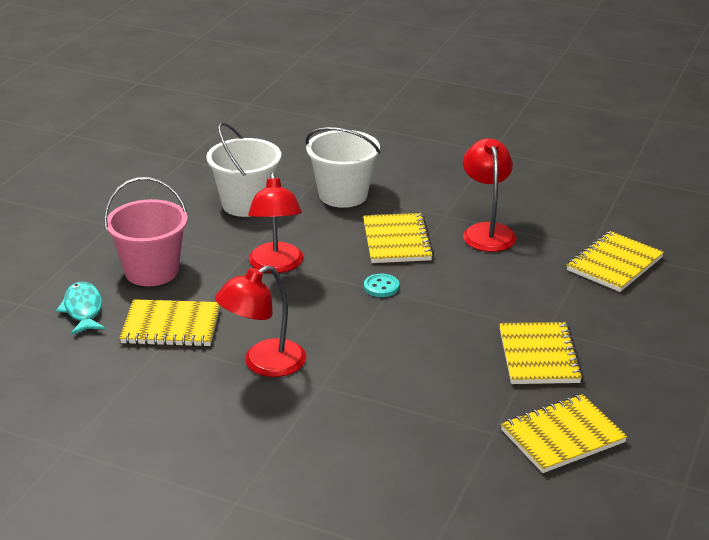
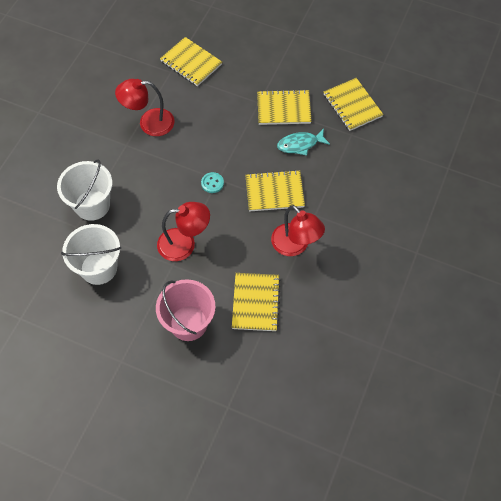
camera: 90 degrees left, 30 degrees up
(83, 309) = (236, 362): turquoise fish -> turquoise fish (300, 144)
(397, 241) = (157, 173): yellow notebook -> yellow notebook (274, 192)

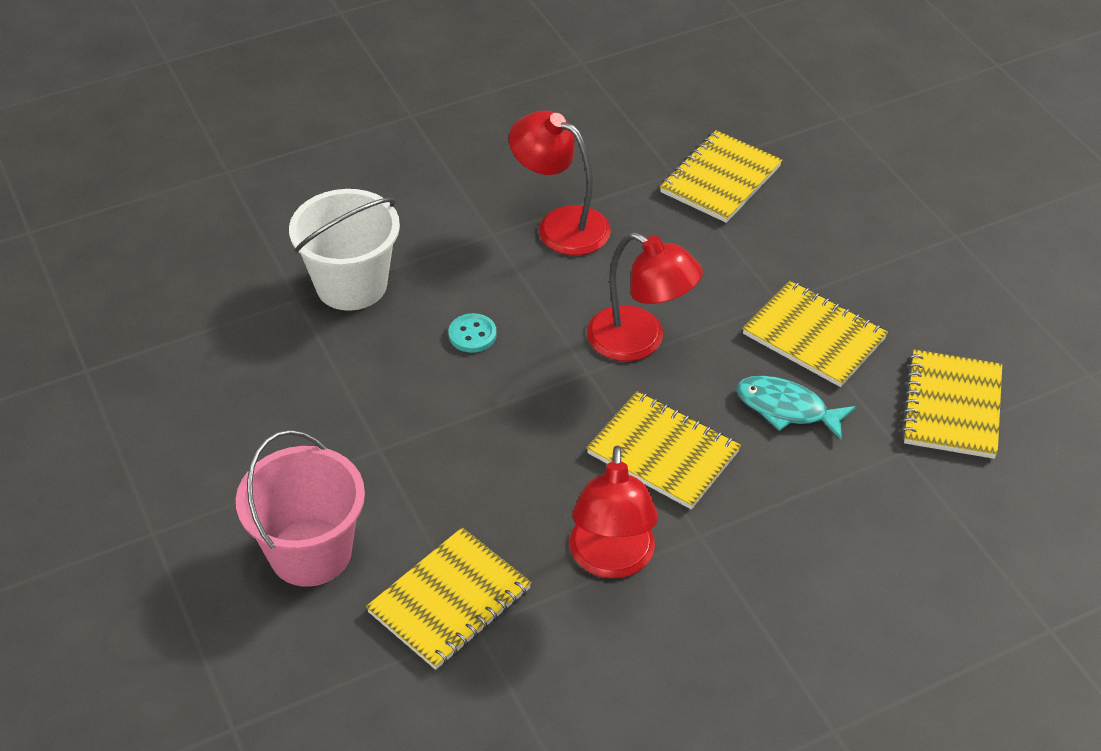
camera: 40 degrees right, 15 degrees down
(99, 268) = (266, 377): white bucket -> none
(184, 244) = (430, 431): red lamp -> red lamp (639, 341)
(191, 63) = (720, 179): yellow notebook -> yellow notebook turned 45 degrees clockwise
(212, 183) = (570, 372): turquoise button -> turquoise button (472, 335)

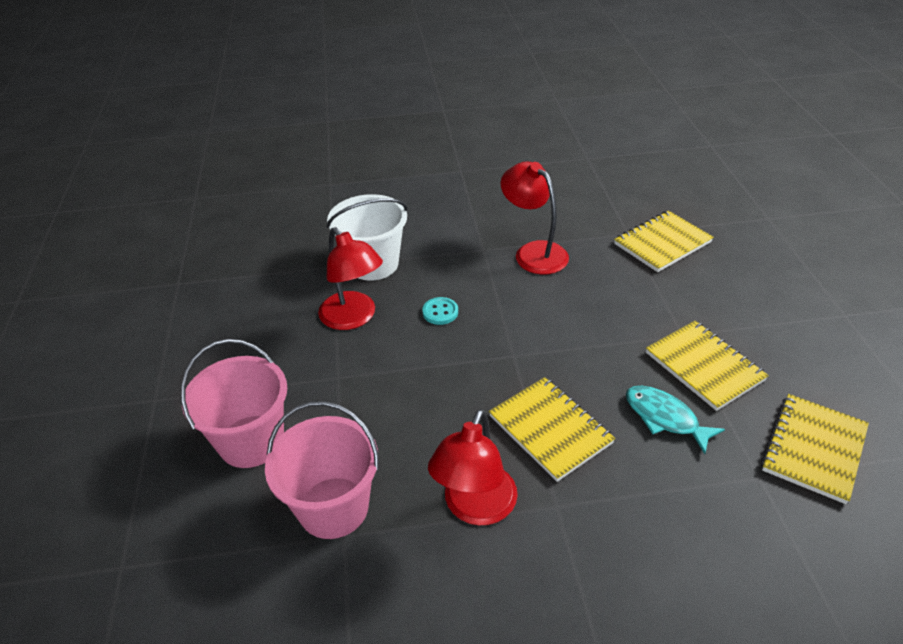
camera: 20 degrees right, 5 degrees down
(450, 601) = (333, 507): yellow notebook -> pink bucket
(639, 341) = (562, 342): red lamp -> red lamp (353, 318)

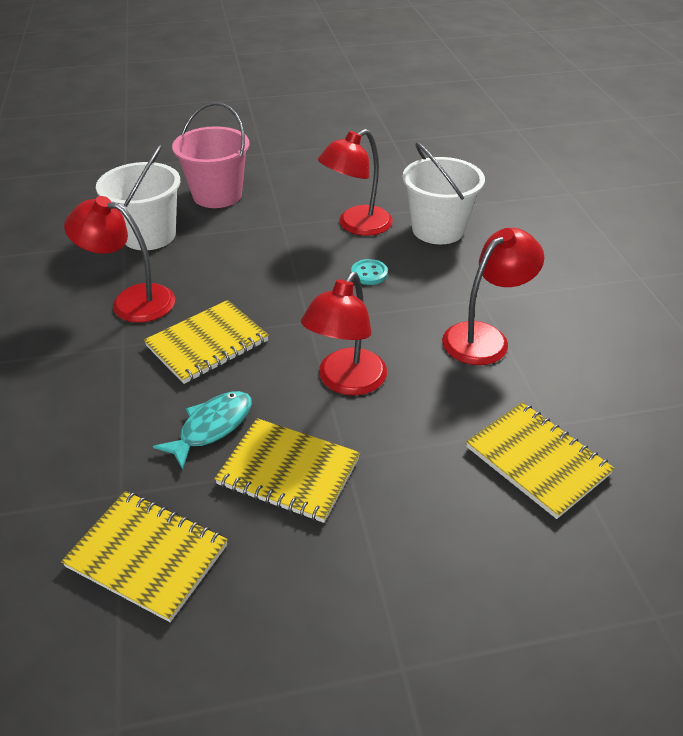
camera: 85 degrees right, 0 degrees up
(333, 507) = (149, 235): pink bucket -> white bucket
(595, 332) = (346, 382): none -> red lamp
(704, 366) = (288, 472): yellow notebook -> yellow notebook turned 60 degrees clockwise

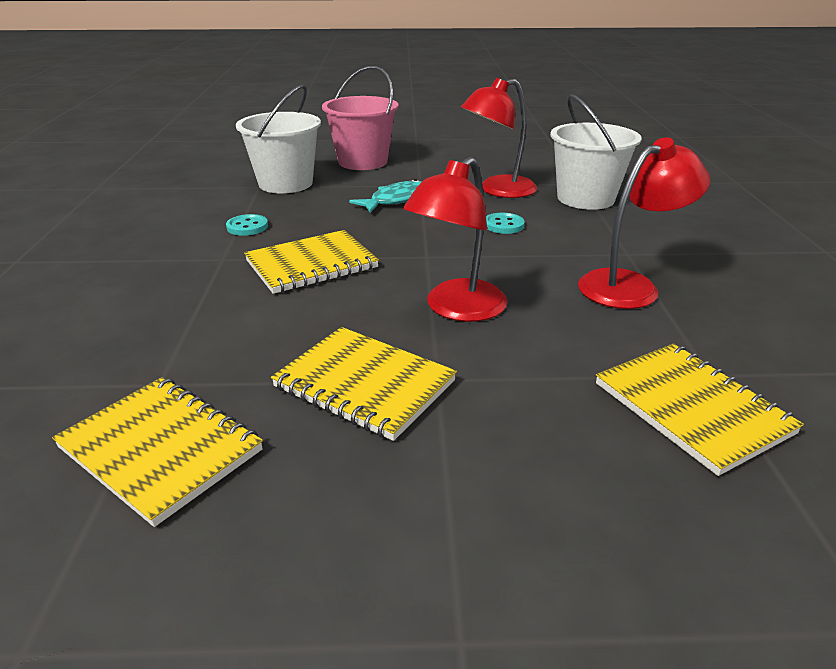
camera: 10 degrees right, 10 degrees down
(131, 301) = (247, 227): red lamp -> turquoise button
(212, 427) = (289, 333): turquoise fish -> turquoise fish (397, 200)

